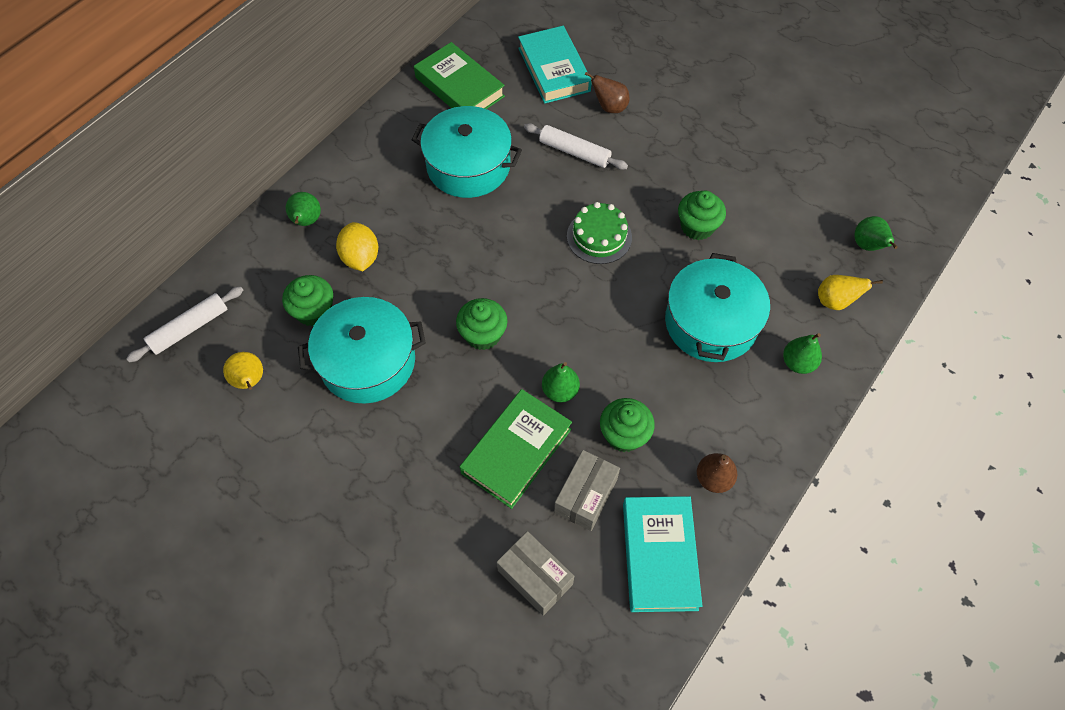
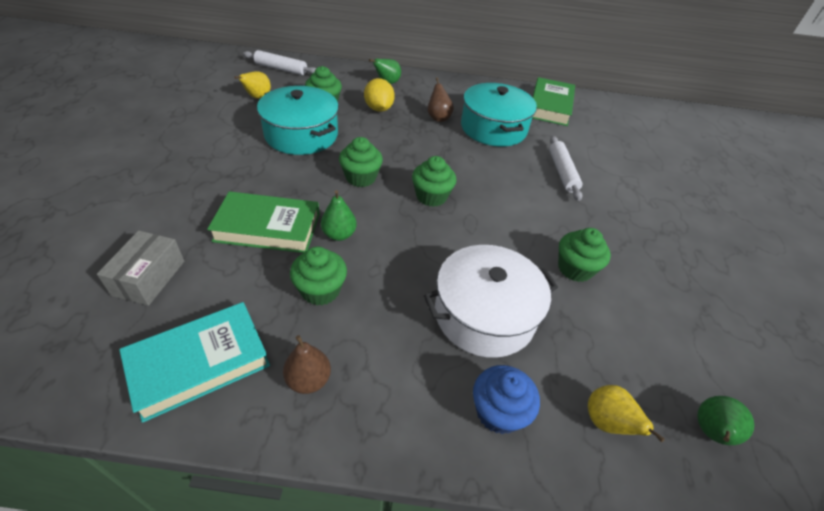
camera: 55 degrees right, 15 degrees down
(361, 258) = (378, 109): yellow lemon -> yellow lemon turned 60 degrees counterclockwise
(548, 285) = (431, 196): none -> green cupcake
(554, 69) = (618, 140): turquoise book -> none
(586, 495) = (244, 284): grey box -> none
(599, 236) = (502, 210): green cake -> none
(609, 107) = (624, 177): brown pear -> brown pear (438, 118)
(711, 322) = (484, 314): turquoise pot -> white pot
(797, 363) = (498, 412): green pear -> blue cupcake

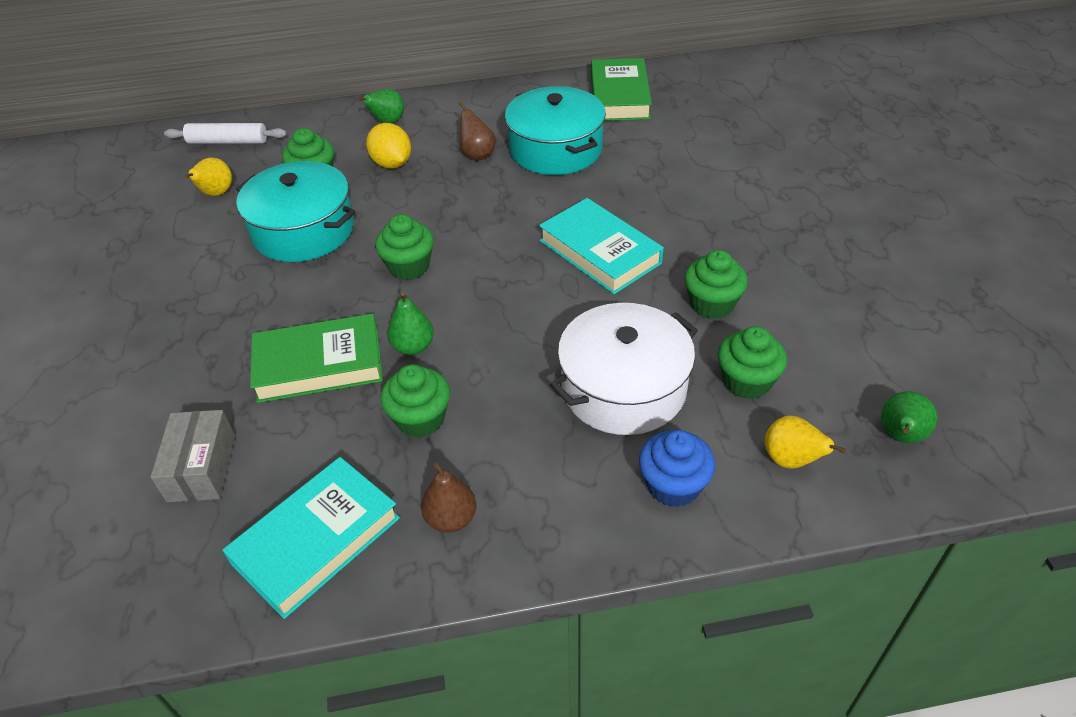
camera: 10 degrees left, 0 degrees up
(431, 196) = (509, 265): green cupcake -> green cupcake (746, 381)
(501, 205) = (600, 252): none -> turquoise book
(562, 172) = (662, 186): white rolling pin -> none

